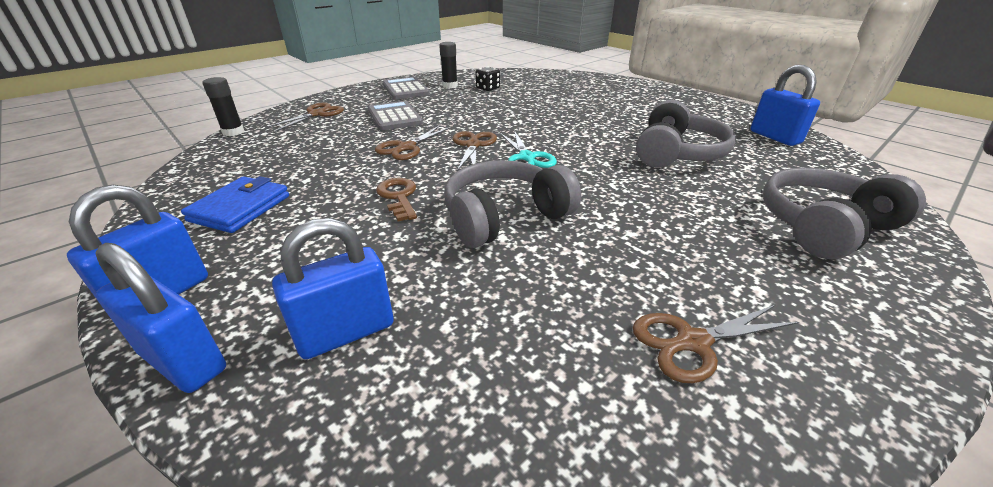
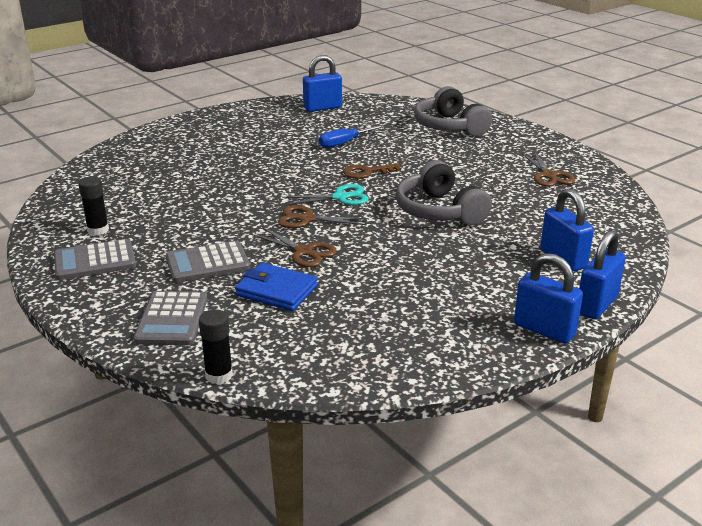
camera: 85 degrees left, 5 degrees down
(240, 208) = (424, 324): blue wallet -> blue wallet (276, 291)
(317, 114) = (172, 319): brown scissors -> grey calculator
(398, 197) = (407, 251): brown key -> brown key (367, 172)
(488, 88) = (127, 206): black dice -> none
(676, 153) = (344, 143): grey headphones -> blue screwdriver

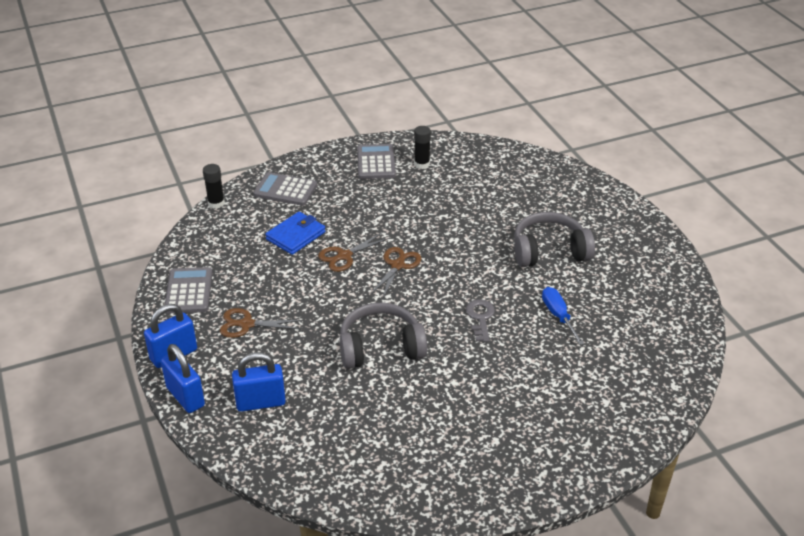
camera: 105 degrees right, 10 degrees up
(207, 263) = (349, 209): grey calculator -> grey calculator (189, 291)
(322, 108) = (668, 317): blue padlock -> none
(340, 197) = (432, 291): turquoise scissors -> none
(367, 172) = (480, 318): brown key -> grey key
(450, 126) = (590, 412): grey headphones -> grey headphones (549, 251)
(549, 175) = (429, 456): brown scissors -> brown scissors (246, 324)

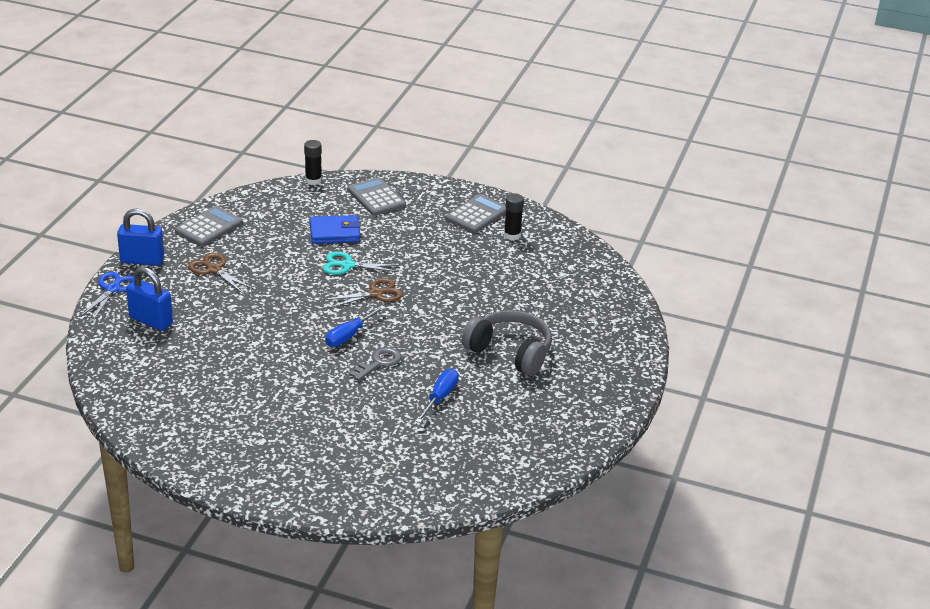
camera: 40 degrees right, 5 degrees down
(185, 397) = (112, 289): blue padlock -> blue scissors
(344, 256) = (347, 265): brown scissors -> turquoise scissors
(380, 347) = (278, 337): grey headphones -> none
(429, 311) = (348, 336): none -> blue screwdriver

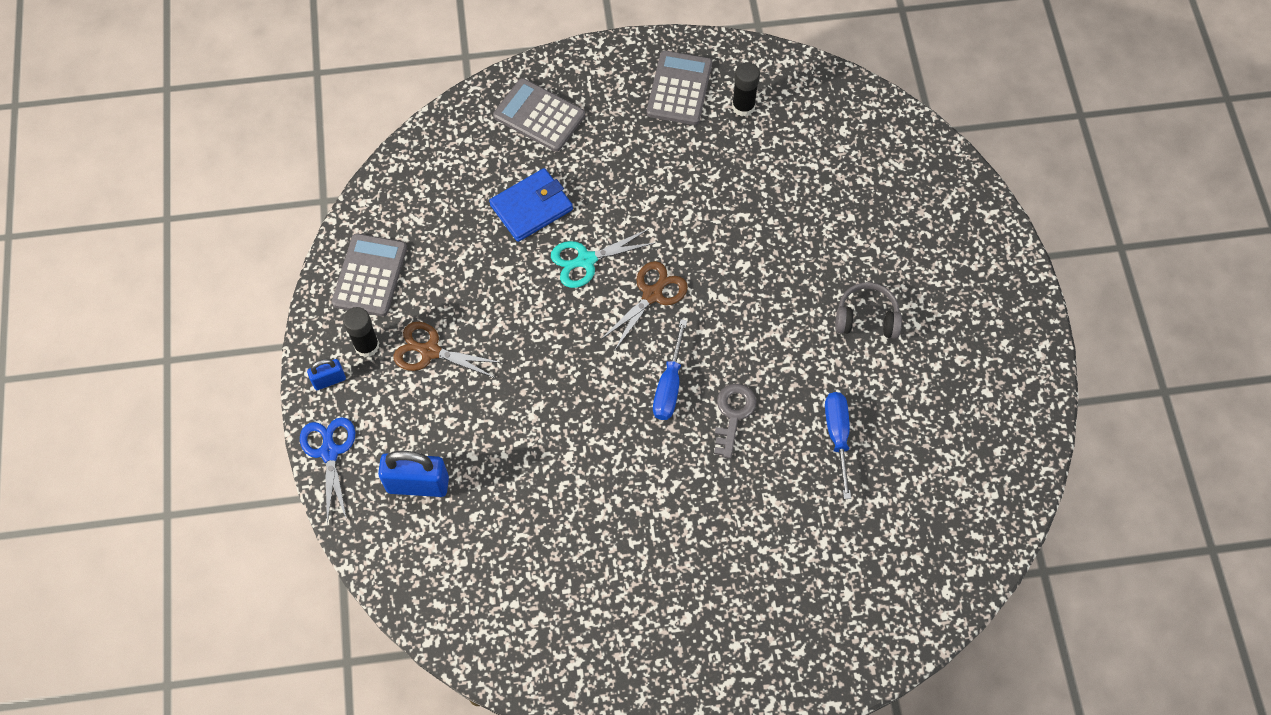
camera: 25 degrees left, 30 degrees up
(142, 260) = (329, 380): blue padlock -> blue padlock, size x0.54
(313, 180) = (440, 120): black glue stick -> black glue stick (367, 346)
(510, 352) = (866, 318): grey headphones -> grey headphones, size x0.60

